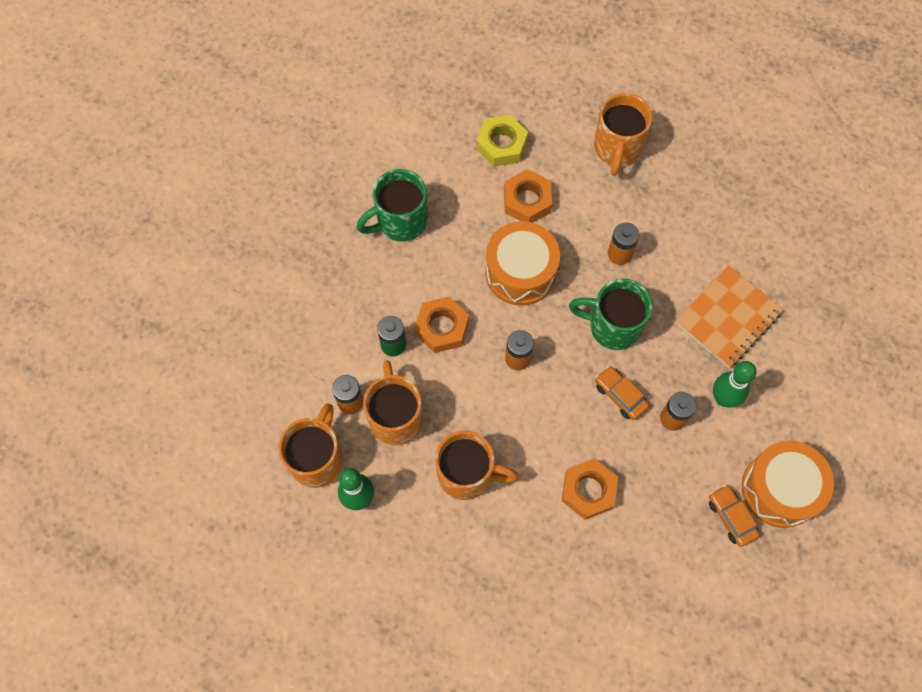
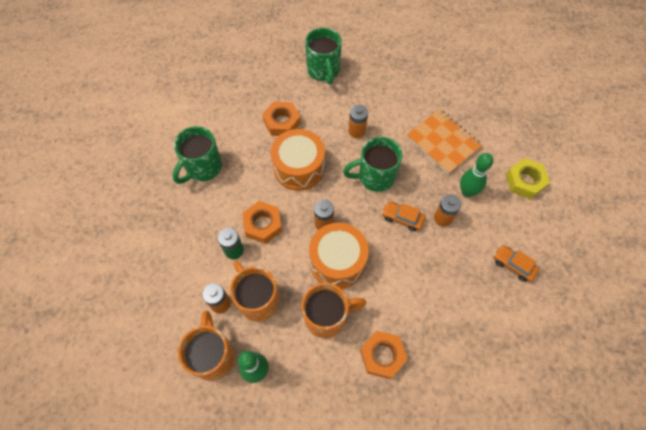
camera: 25 degrees left, 5 degrees down
(501, 145) = (249, 95): yellow nut -> yellow nut (525, 181)
(588, 491) = (414, 290): orange nut -> orange nut (382, 356)
(617, 149) = (323, 71): orange mug -> green mug
(728, 318) = (443, 142): orange notebook -> orange notebook turned 60 degrees counterclockwise
(780, 489) = (532, 233): orange drum -> orange drum (337, 261)

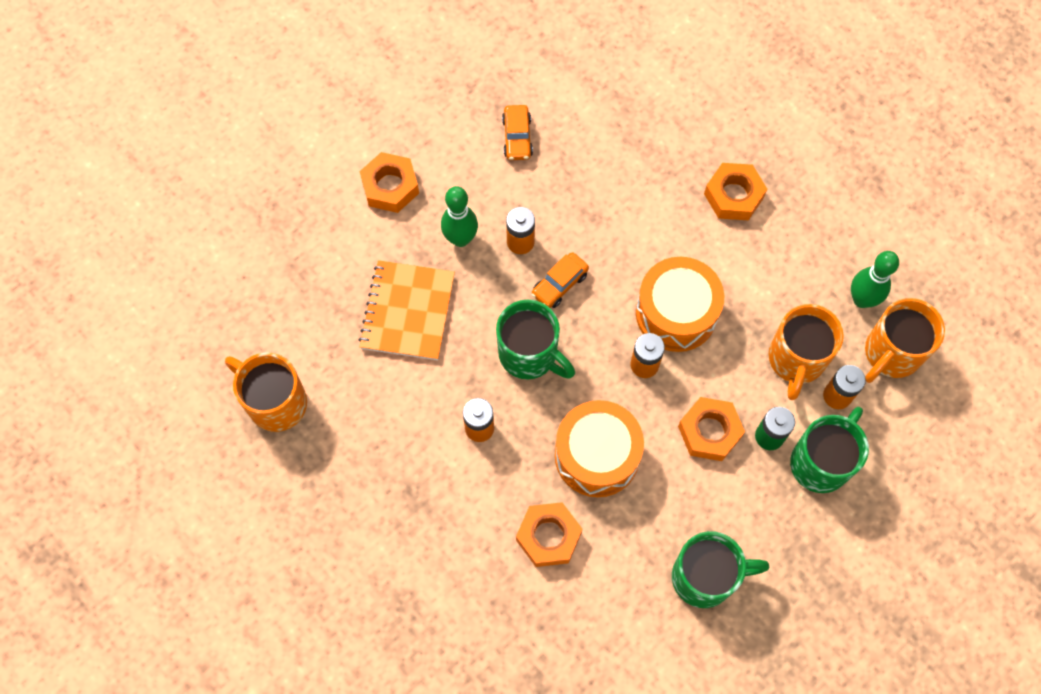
camera: 130 degrees left, 5 degrees up
(323, 71) = (412, 554): green mug -> green mug (821, 461)
(327, 317) = (746, 276): orange mug -> orange mug (275, 402)
(402, 218) = (559, 284): orange car -> orange car turned 60 degrees clockwise
(525, 181) = (390, 186): yellow nut -> orange nut

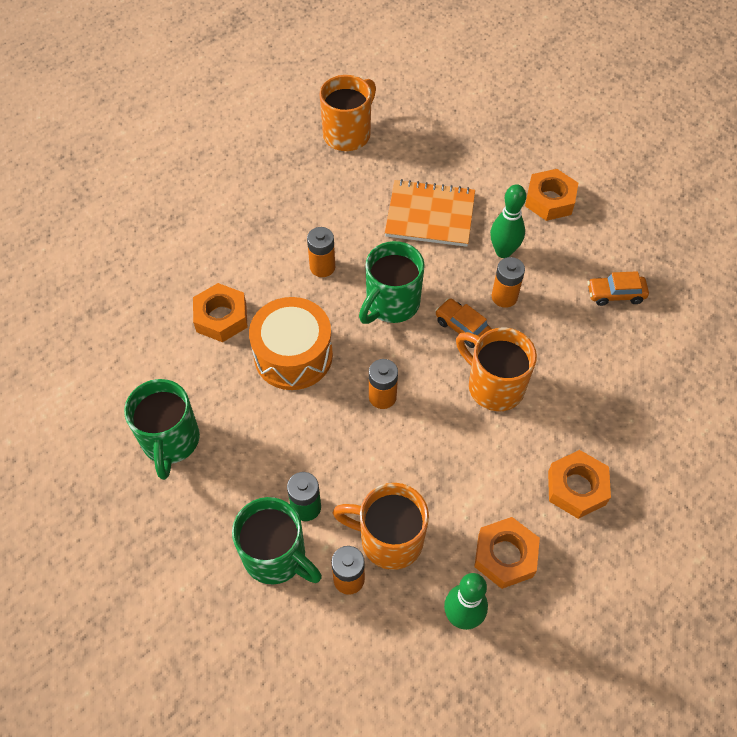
camera: 90 degrees right, 10 degrees down
(676, 313) = (437, 426): orange drum -> none
(709, 432) = (312, 451): orange nut -> orange nut (505, 556)
(891, 354) = (397, 643): orange mug -> orange mug (493, 385)

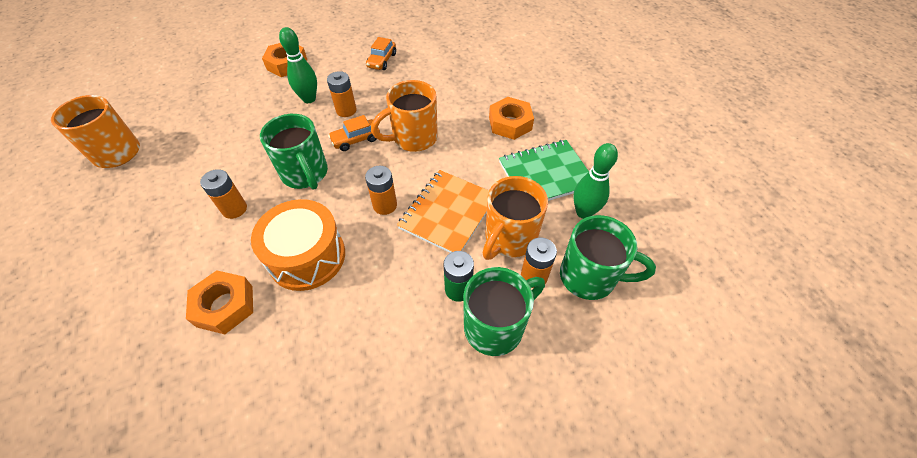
camera: 70 degrees left, 5 degrees down
(170, 442) = (335, 394): green mug -> green mug (590, 277)
(430, 215) = (244, 127): orange notebook -> orange notebook (448, 213)
(505, 556) = (545, 174): orange nut -> green notebook

